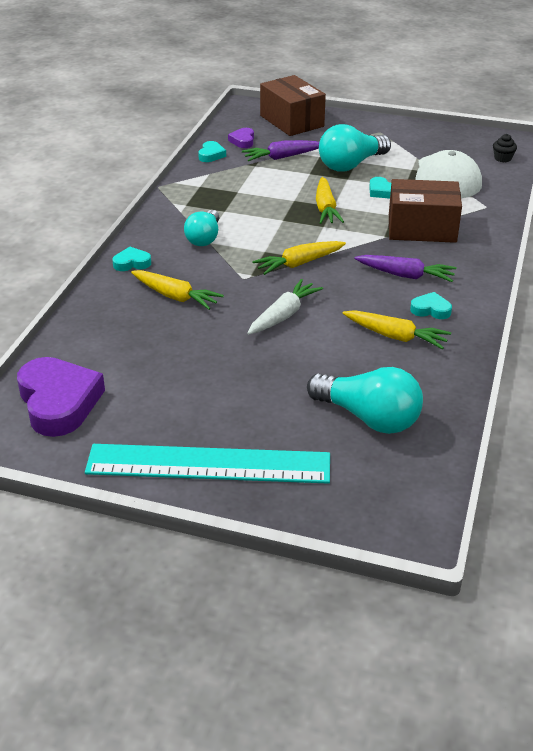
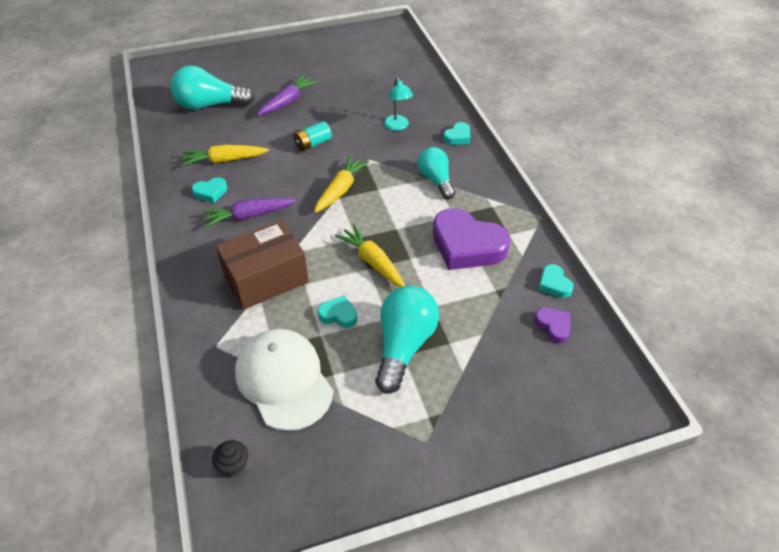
camera: 145 degrees right, 10 degrees up
(59, 402) = (383, 50): purple heart -> purple heart (467, 245)
(175, 296) = (397, 126): yellow carrot -> turquoise lamp
(208, 464) = (278, 55): turquoise ruler -> none
(282, 157) = (484, 319): purple carrot -> purple carrot (287, 101)
(283, 315) = (313, 144): white carrot -> turquoise battery
(292, 121) = (548, 402): brown box -> none

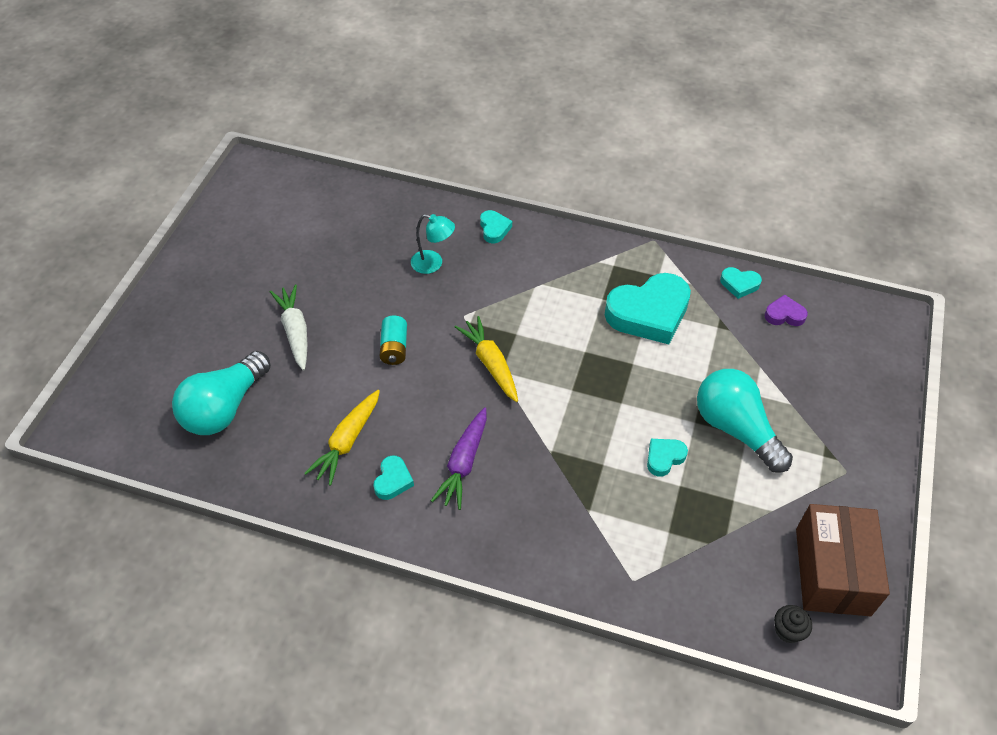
camera: 55 degrees left, 5 degrees up
(266, 278) = (571, 493): brown box -> brown box (832, 571)
(284, 380) = (715, 542): white cap -> none
(287, 101) = (295, 331): purple carrot -> white carrot
(372, 262) = (615, 394): yellow carrot -> none
(436, 180) = (543, 283): turquoise light bulb -> none
(467, 245) = (649, 313): purple heart -> turquoise heart

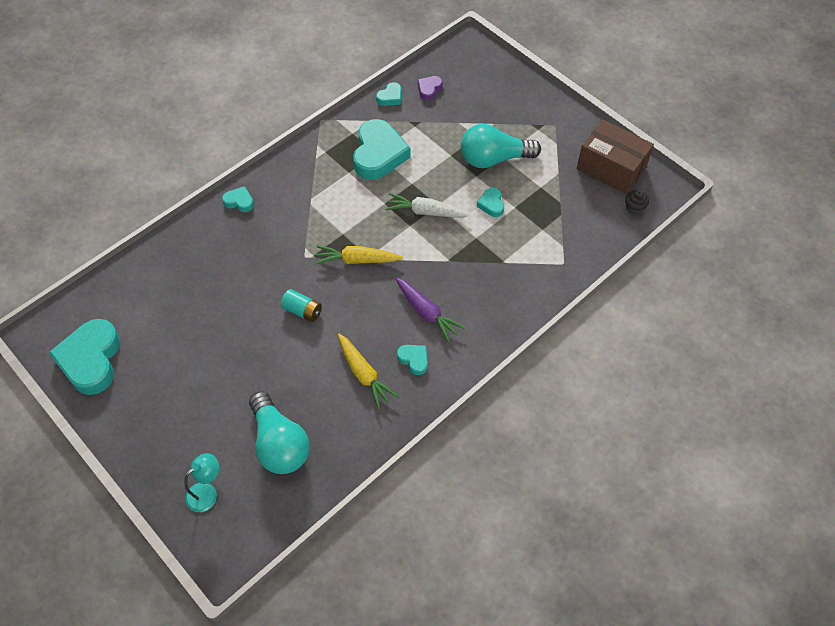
camera: 60 degrees left, 5 degrees up
(242, 217) = (91, 360): none -> turquoise heart
(295, 331) = (240, 368): white carrot -> white carrot (426, 212)
(433, 264) = (243, 253): turquoise lamp -> turquoise lamp (207, 492)

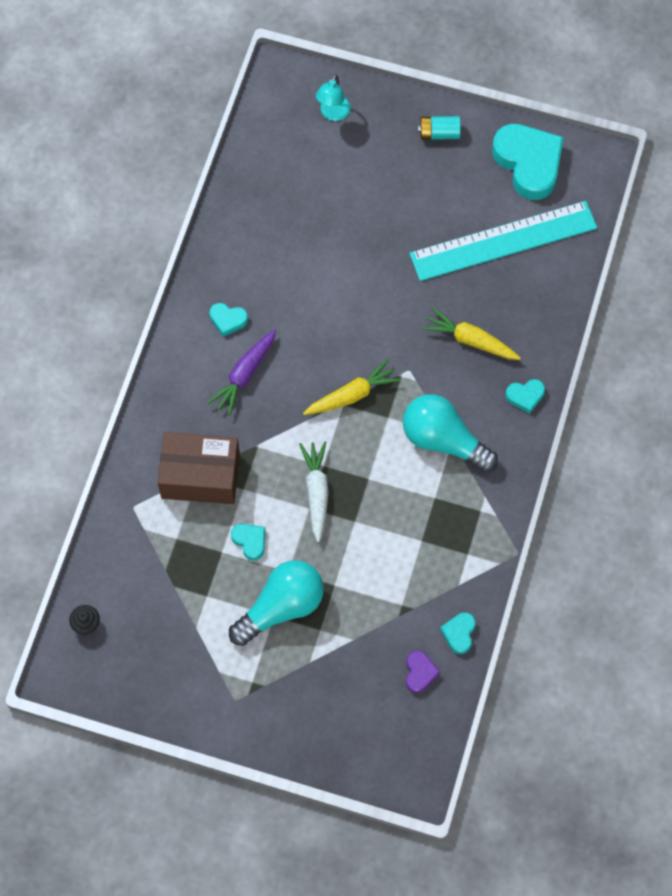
camera: 150 degrees right, 10 degrees up
(162, 311) = (503, 240): none -> turquoise ruler
(279, 443) = (301, 182): turquoise light bulb -> turquoise light bulb (443, 440)
(302, 311) = (368, 312): turquoise battery -> turquoise battery (439, 133)
(364, 374) = (266, 281): yellow carrot -> yellow carrot (470, 340)
(378, 154) = (417, 541): turquoise heart -> none
(426, 212) = (316, 492): white carrot -> white carrot turned 75 degrees counterclockwise
(426, 312) = (244, 375): purple carrot -> purple carrot turned 75 degrees counterclockwise
(611, 168) = (137, 669): brown box -> brown box (200, 476)

